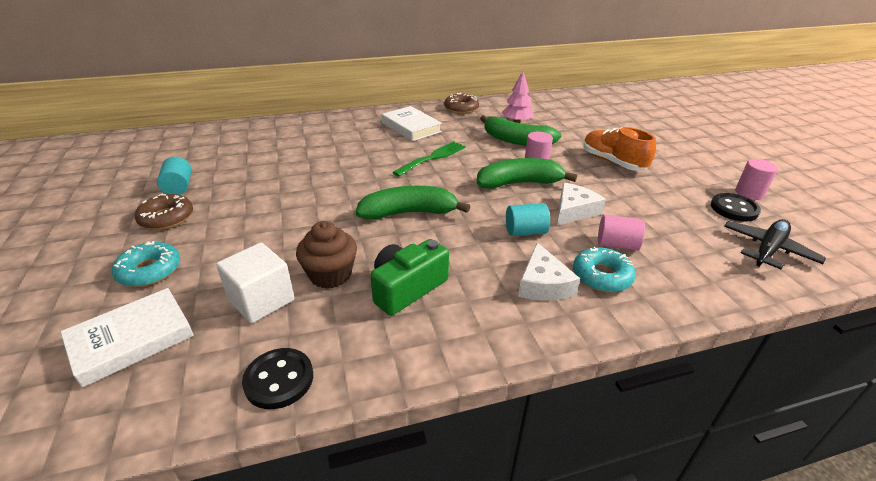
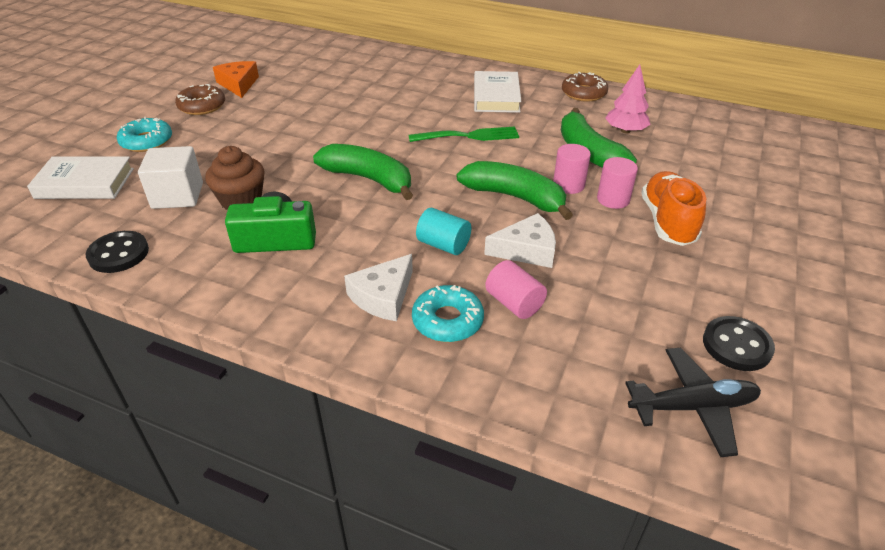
camera: 40 degrees right, 5 degrees up
(179, 187) = (238, 84): turquoise cylinder -> orange cheese
(749, 193) = (800, 341): pink cylinder -> pink cylinder (613, 199)

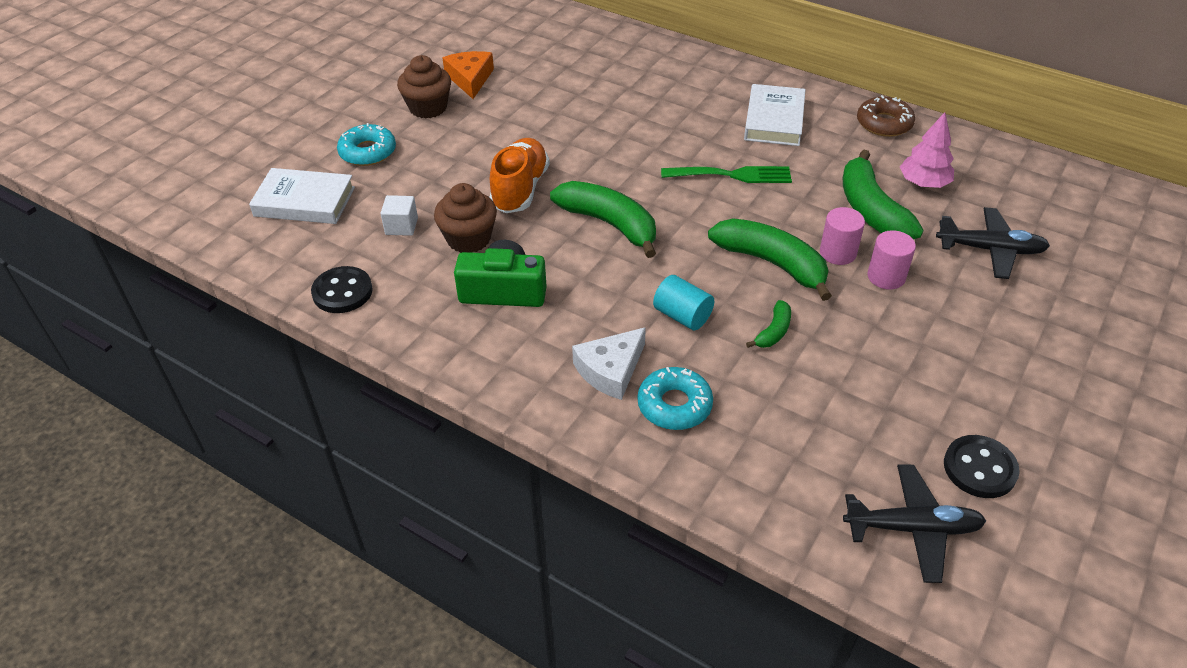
camera: 10 degrees right, 5 degrees up
(177, 195) = (401, 226): white cube -> white cube, size x0.60
(202, 106) = (428, 108): brown donut -> brown cupcake
(514, 303) = (748, 393): pink cylinder -> none
(527, 250) = (773, 331): white cheese -> green banana
(667, 222) = (943, 312): orange shoe -> orange shoe (520, 189)
(692, 173) = (990, 250): none -> black plane

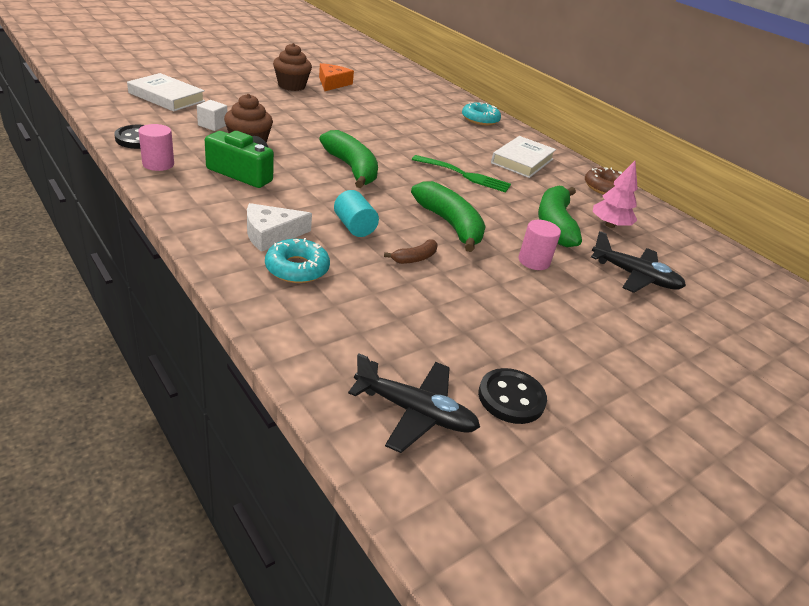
camera: 15 degrees right, 10 degrees down
(368, 152) = (231, 91): turquoise donut -> turquoise donut (480, 119)
(520, 189) = (309, 135): orange shoe -> none
(773, 331) = (414, 258): green banana -> brown banana
(837, 253) = (507, 236): pink cylinder -> pink cylinder (158, 164)

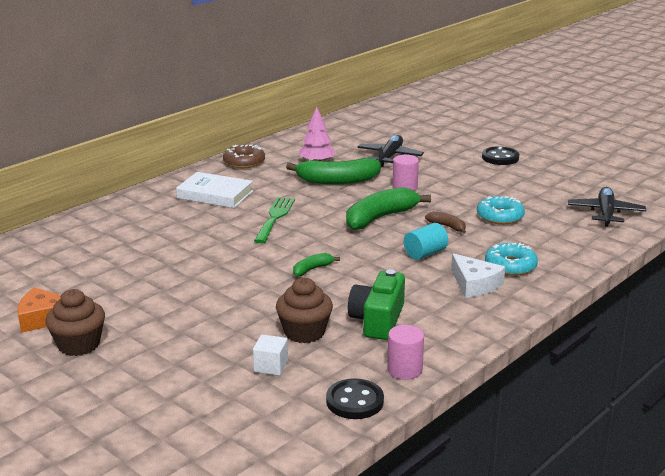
camera: 95 degrees left, 10 degrees down
(166, 97) = (201, 425): white book -> none
(351, 168) = (312, 269): green banana -> green banana, size x0.48
(480, 119) = (111, 218): turquoise donut -> turquoise donut (500, 216)
(511, 398) = (563, 190): black button -> black button (500, 158)

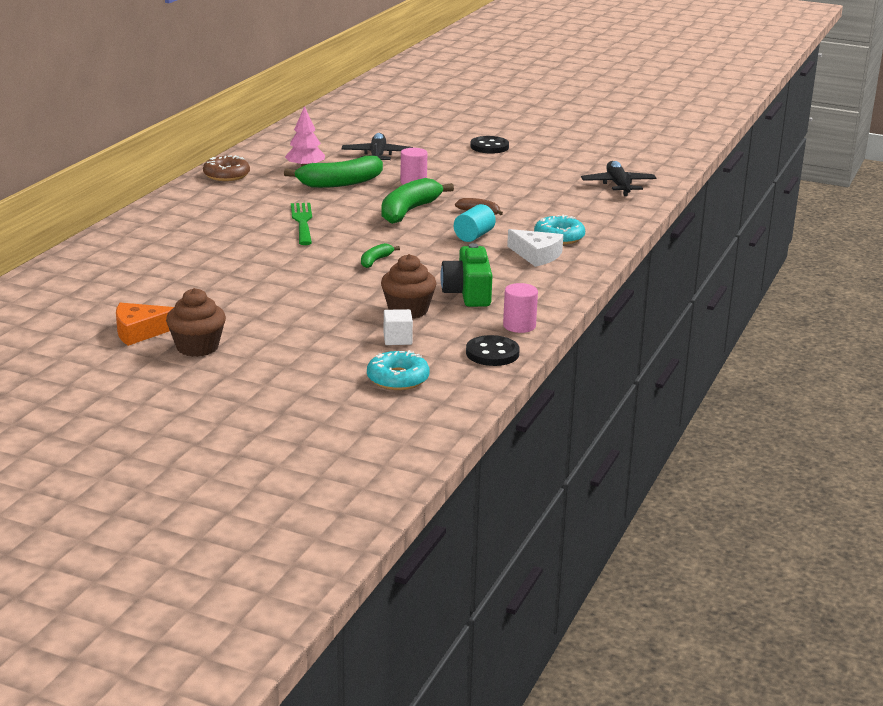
camera: 20 degrees left, 0 degrees up
(215, 195) = (221, 208): white book -> none
(500, 216) = (523, 198): turquoise donut -> turquoise donut (398, 379)

